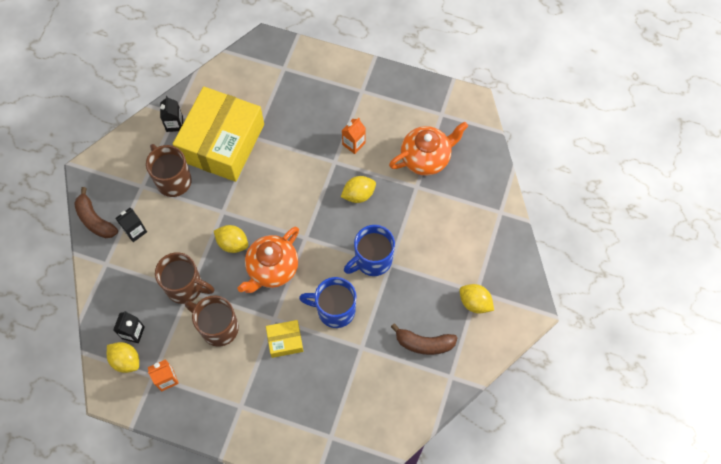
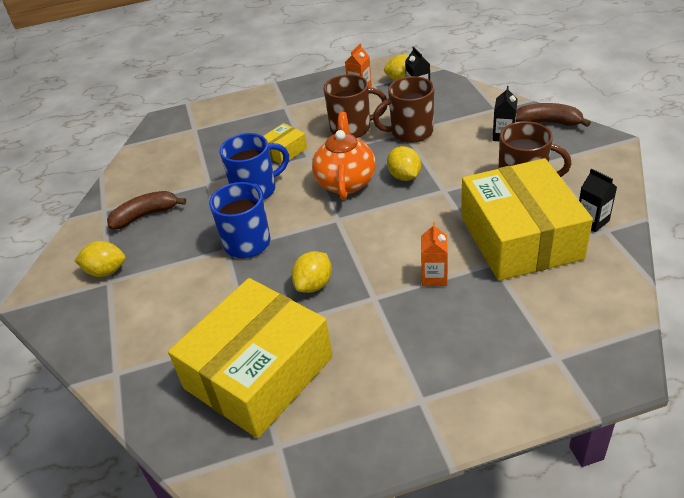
camera: 150 degrees right, 25 degrees down
(232, 243) = (404, 176): yellow lemon -> yellow lemon turned 75 degrees clockwise
(353, 144) = (369, 330): orange carton -> orange carton (434, 277)
(426, 158) = (258, 373): orange teapot -> yellow box

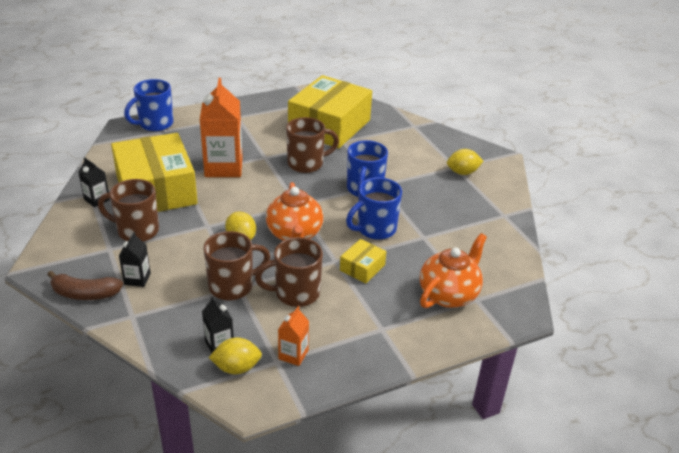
camera: 165 degrees right, 5 degrees down
(145, 215) = (462, 209): brown banana -> none
(215, 131) = (449, 294): none -> orange teapot
(314, 284) = (306, 164): yellow lemon -> brown mug
(434, 277) = (223, 167): orange carton -> orange carton, size x2.08
(571, 377) = (155, 124): none -> blue mug

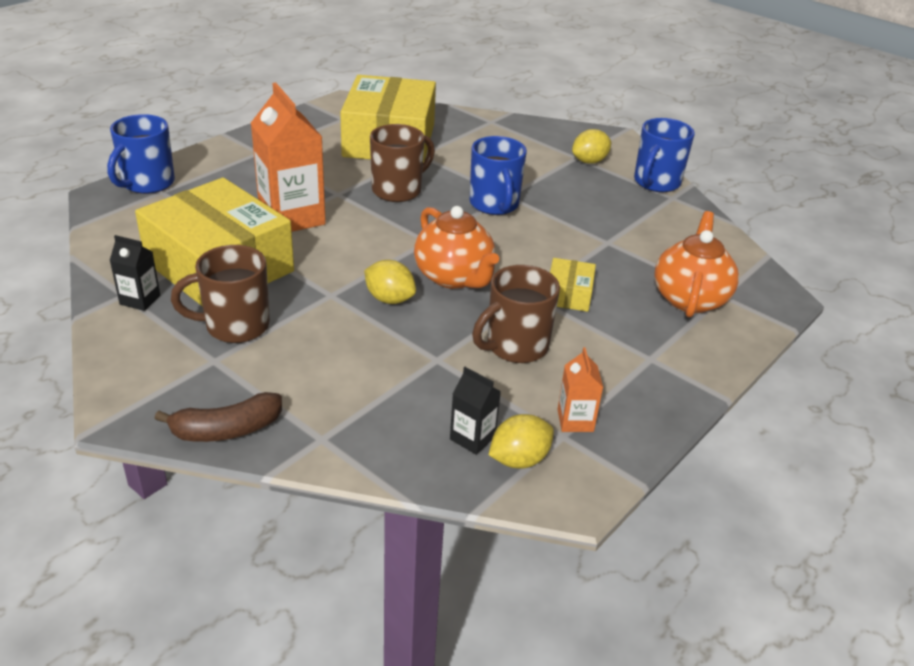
camera: 25 degrees left, 0 degrees up
(137, 279) = (289, 388): black carton -> none
(232, 286) = (428, 360): brown mug -> none
(375, 229) = (545, 246): blue mug -> blue mug (656, 183)

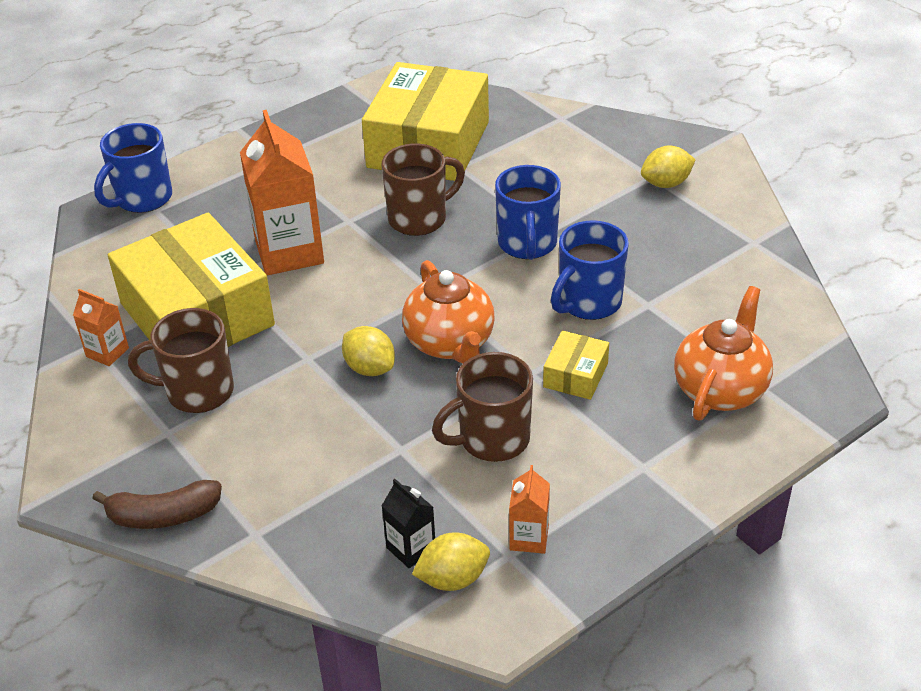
camera: 15 degrees right, 5 degrees up
(140, 300) = (107, 352): black carton -> orange carton
(656, 183) = (740, 219): blue mug -> blue mug (588, 302)

